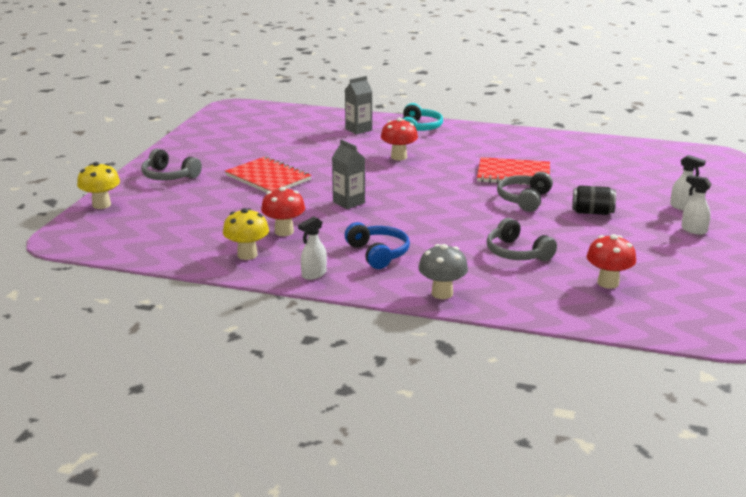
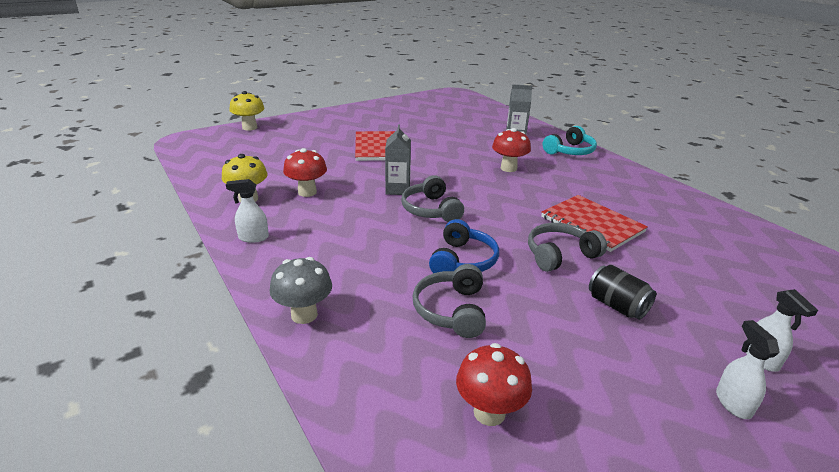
camera: 40 degrees right, 5 degrees up
(169, 176) = (323, 124): grey headphones -> grey headphones (431, 210)
(378, 253) = (332, 244): blue headphones -> blue headphones (462, 261)

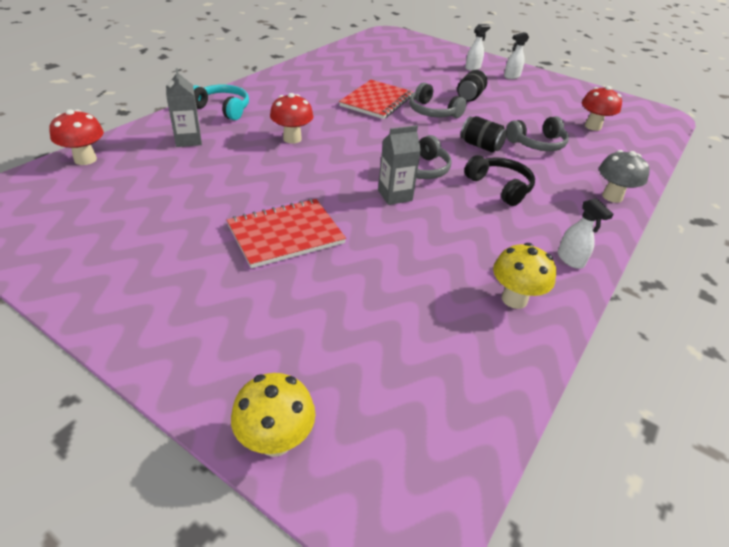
camera: 115 degrees left, 10 degrees up
(307, 192) = (456, 256): red mushroom -> red mushroom (85, 159)
(376, 243) = (500, 187): none -> black headphones
(462, 261) = (480, 146): blue headphones -> black can

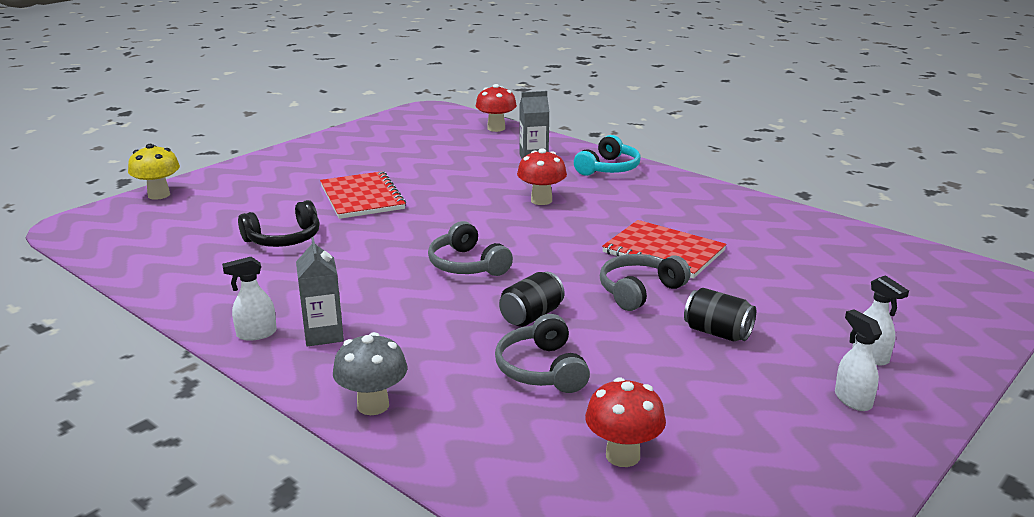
camera: 100 degrees right, 15 degrees down
(395, 195) = (413, 247): grey carton -> grey carton (323, 334)
(500, 187) = (418, 313): black headphones -> black headphones (284, 239)
(514, 299) = (219, 289): yellow mushroom -> none

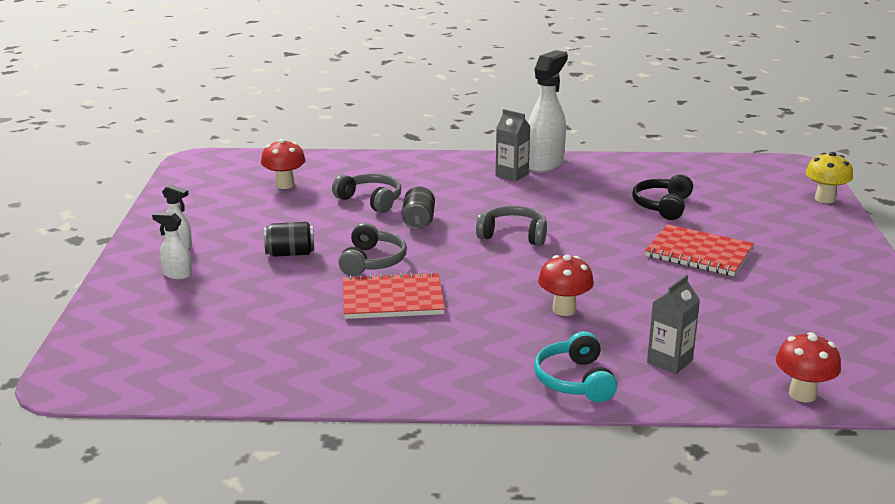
camera: 140 degrees right, 0 degrees up
(256, 334) = (545, 164): white spray bottle -> white spray bottle, size x2.04
(373, 405) = (428, 162): grey mushroom -> none

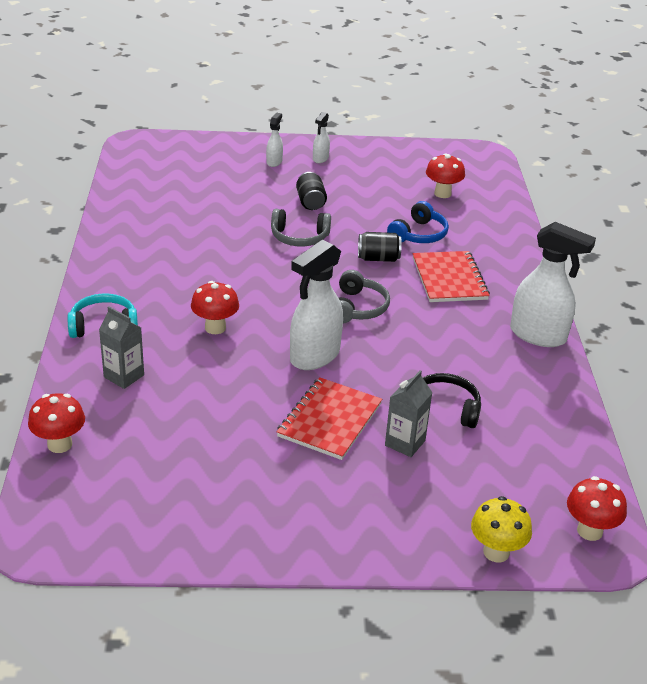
camera: 85 degrees right, 10 degrees up
(370, 200) = (418, 234): grey headphones -> blue headphones
(392, 299) = (235, 247): red notebook -> red notebook (449, 279)
(512, 175) = (501, 313): grey carton -> grey carton (405, 443)
(602, 258) = (314, 356): none -> white spray bottle
(783, 168) = (589, 531): none -> red mushroom

